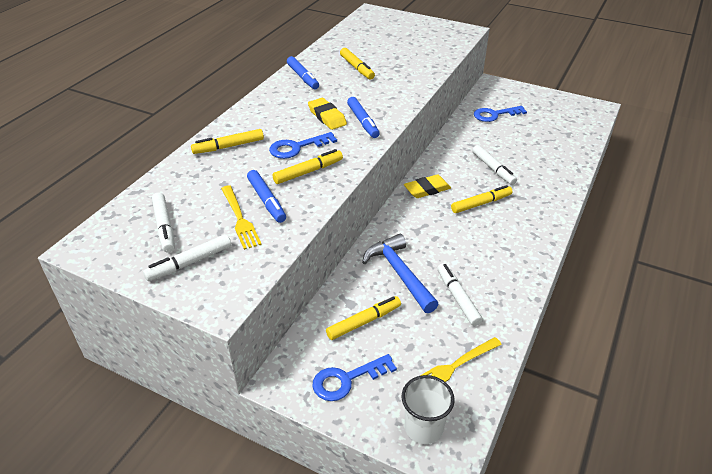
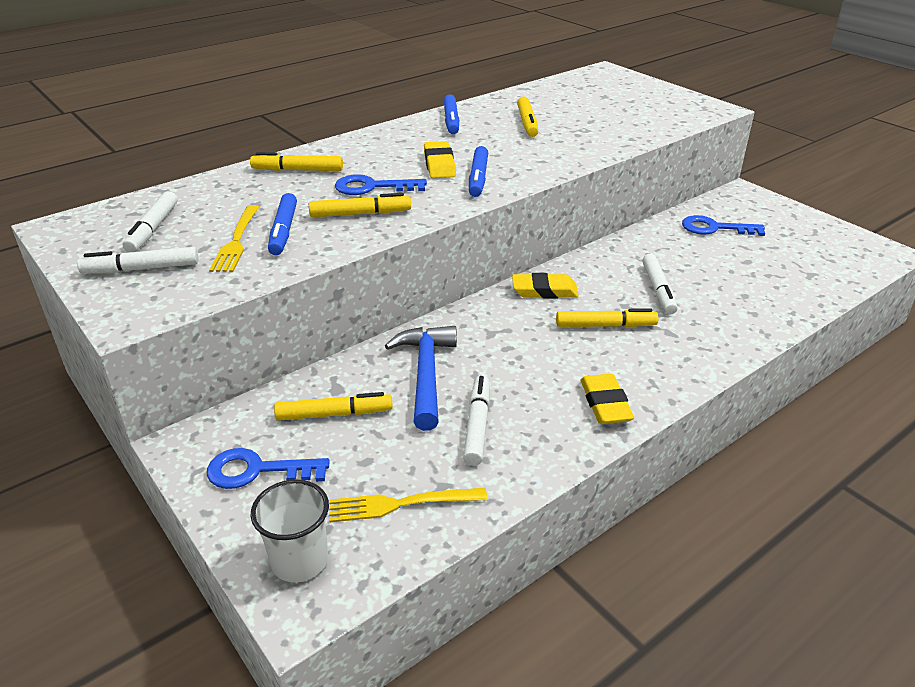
camera: 25 degrees right, 5 degrees down
(519, 257) = (605, 403): none -> yellow eraser

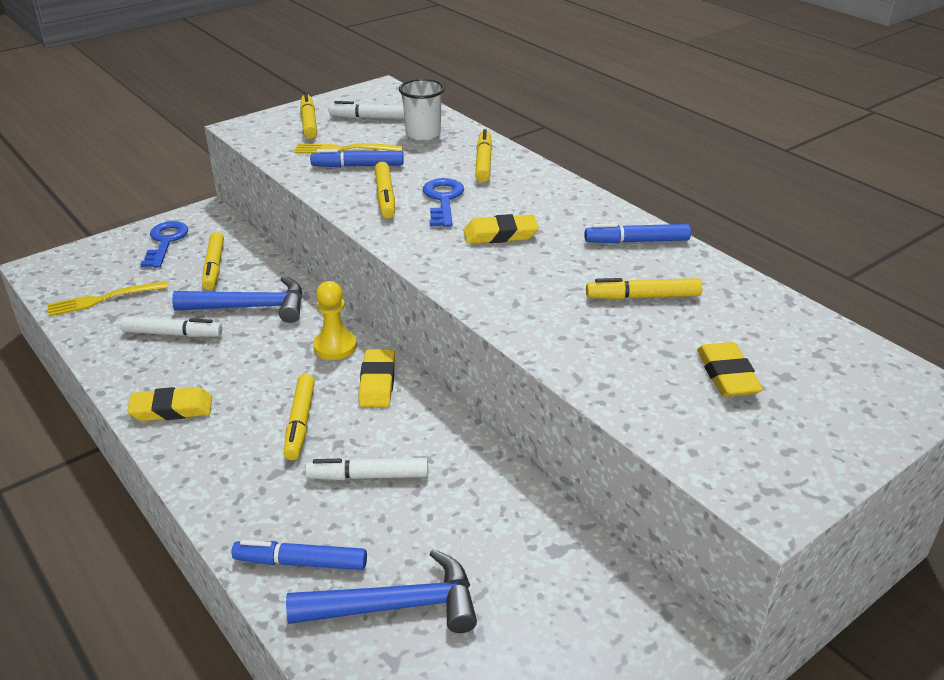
camera: 90 degrees right, 0 degrees up
(141, 269) = (309, 122): white marker -> yellow marker
(299, 561) = (75, 264): white cup -> white cup (423, 134)
(400, 504) = (103, 299): yellow fork -> yellow fork turned 105 degrees counterclockwise
(478, 178) = (464, 258): blue marker -> blue marker (301, 562)
(494, 315) = (335, 346): none -> yellow pawn
(609, 108) = (727, 375): none -> yellow eraser
(714, 228) = (539, 568): blue key -> none
(770, 274) = (396, 606): none -> blue hammer

